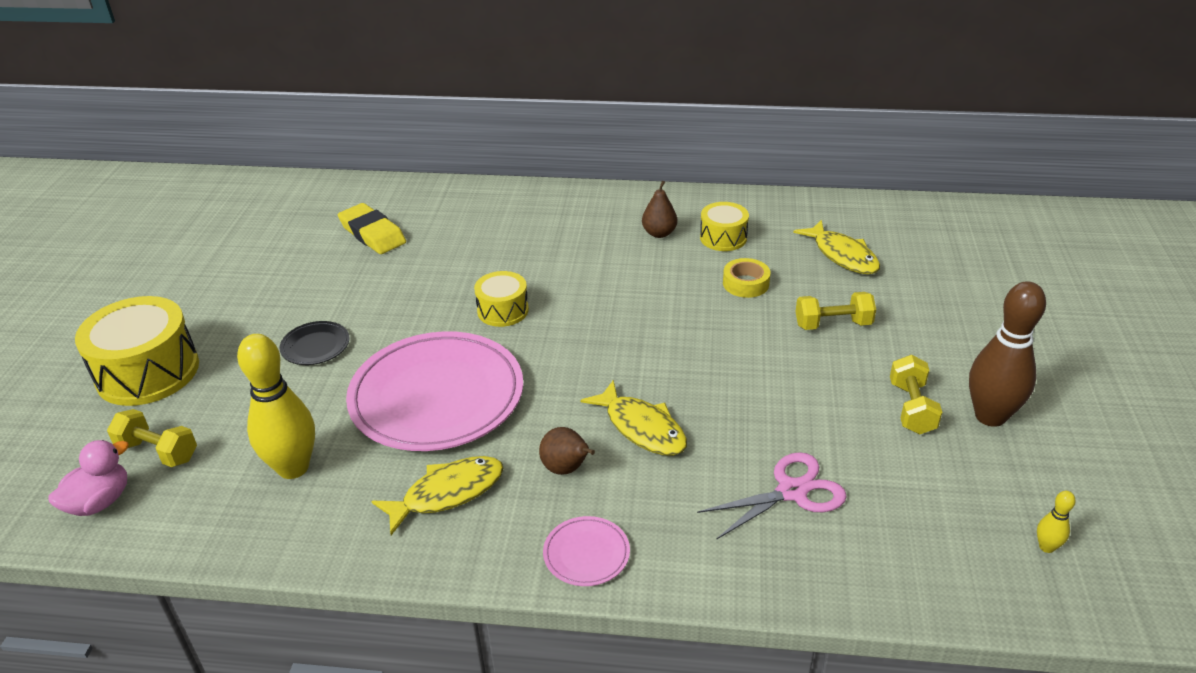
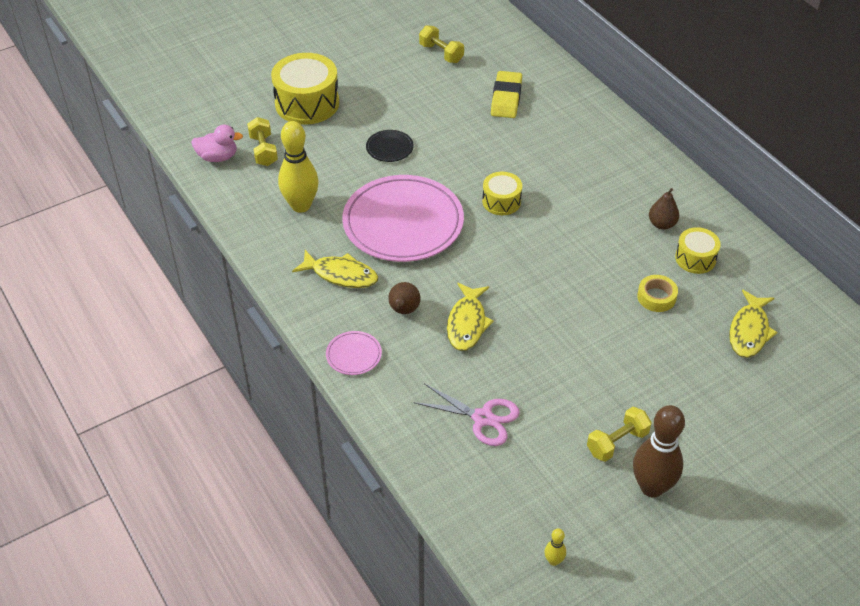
camera: 50 degrees right, 10 degrees up
(833, 324) = (661, 363): yellow dumbbell -> yellow dumbbell (441, 53)

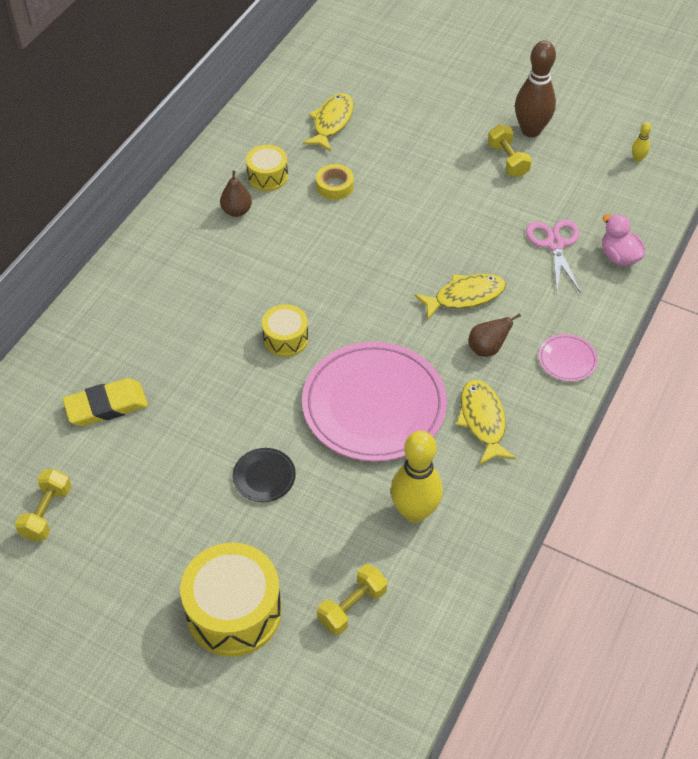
camera: 120 degrees left, 5 degrees up
(218, 157) = (396, 652): pink duck -> pink duck (619, 256)
(617, 442) = (508, 160): yellow dumbbell -> yellow dumbbell turned 45 degrees clockwise
(749, 331) = (331, 122): yellow fish -> yellow fish turned 60 degrees counterclockwise

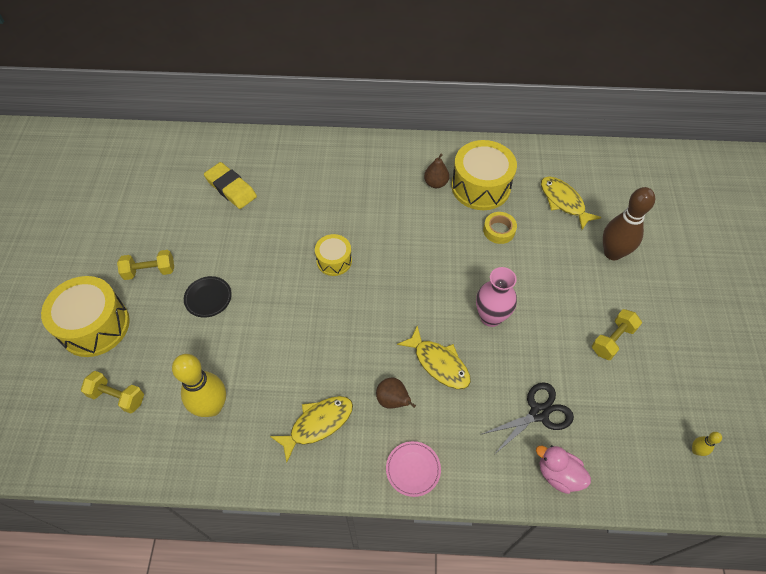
camera: 65 degrees right, 5 degrees up
(47, 513) = (139, 196): yellow dumbbell -> yellow dumbbell (150, 271)
(267, 176) = (480, 186): yellow drum -> yellow drum, size x1.80
(331, 122) = (563, 202): yellow fish -> yellow fish turned 120 degrees counterclockwise
(374, 405) = (299, 341): pink plate -> none
(434, 235) = (491, 317): none -> pink vase
(531, 130) = (662, 345): brown bowling pin -> brown bowling pin (612, 253)
(555, 244) = (539, 413): pink scissors -> black scissors
(619, 256) = (558, 474): pink duck -> pink duck turned 90 degrees counterclockwise

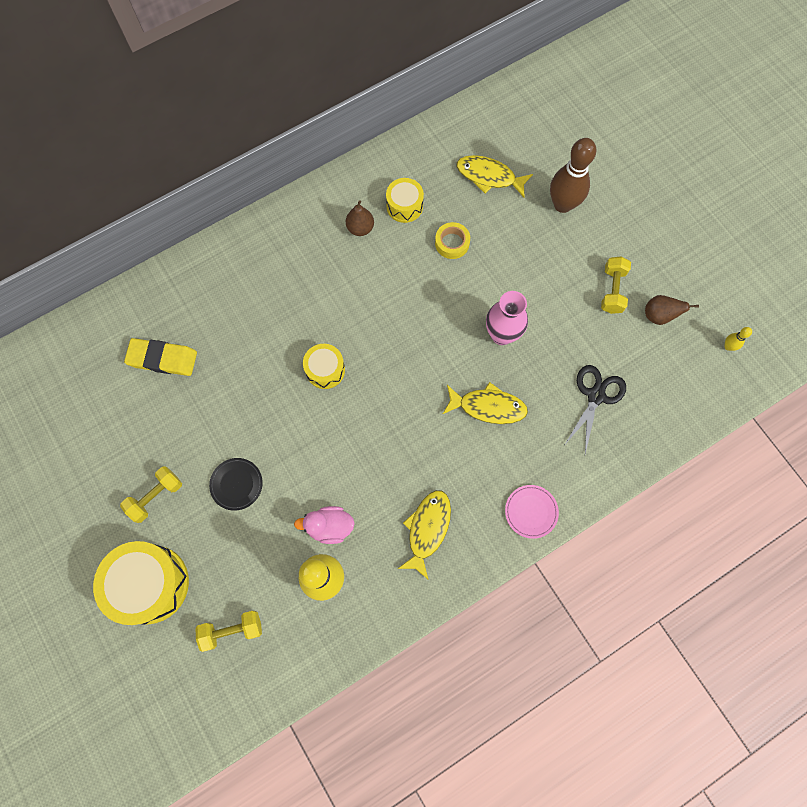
camera: 35 degrees left, 15 degrees up
(393, 400) = (474, 465): brown pear -> brown pear (658, 316)
(480, 186) = (404, 206): yellow drum -> yellow drum, size x0.56
(558, 474) = (642, 437): pink duck -> pink duck (329, 526)

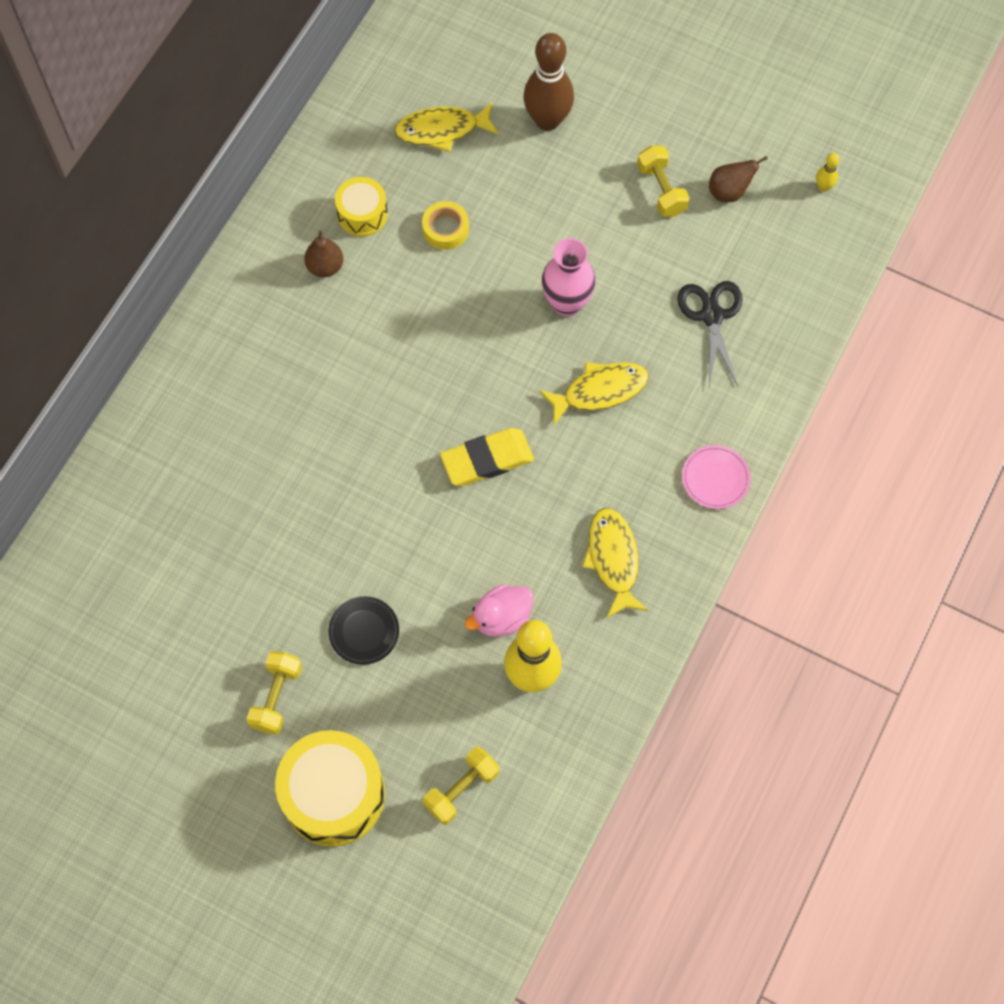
camera: 30 degrees left, 5 degrees down
(162, 359) = (181, 540): yellow eraser -> yellow eraser (487, 460)
(325, 370) = (386, 449): yellow drum -> none

